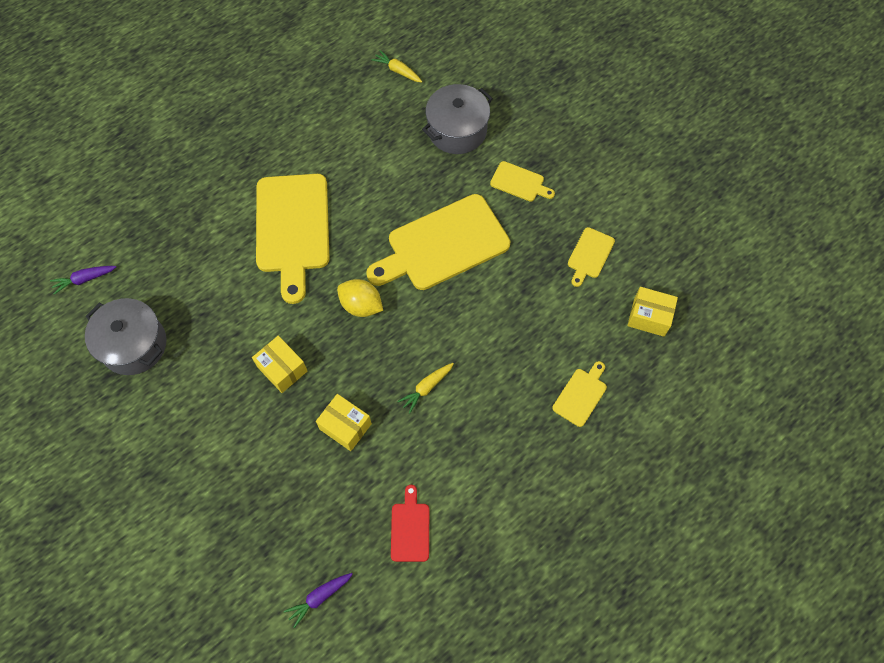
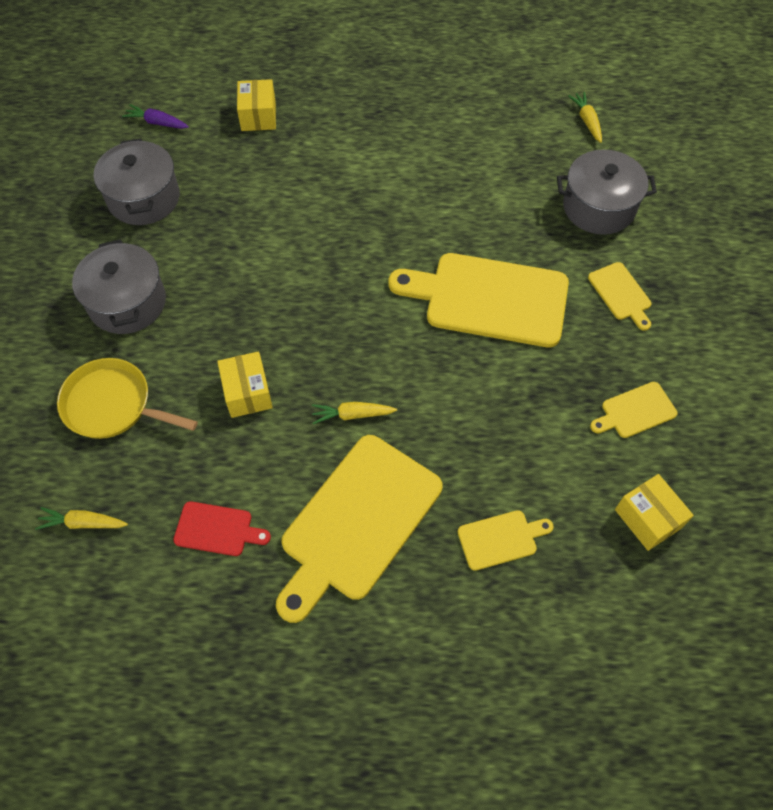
camera: 40 degrees right, 5 degrees down
(199, 429) = (127, 302): none -> grey pot
(261, 507) = (113, 405): none -> yellow pan
(282, 369) = (241, 303): yellow box -> yellow box (258, 116)
(292, 229) = (362, 193): yellow cutting board -> yellow cutting board (357, 522)
(319, 597) = (83, 523): purple carrot -> yellow carrot
(361, 305) = (361, 299): yellow lemon -> none
(410, 528) = (217, 529): red cutting board -> red cutting board turned 60 degrees clockwise

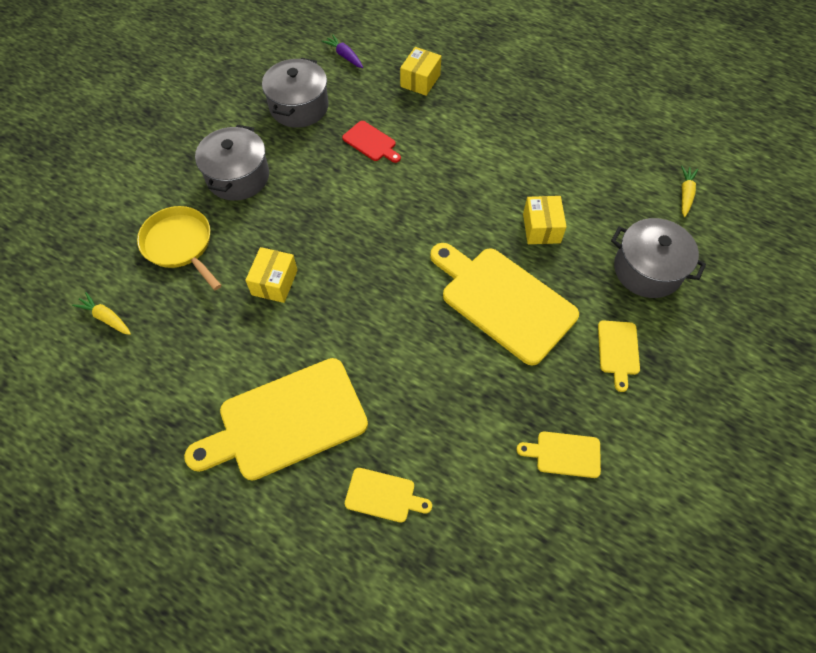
camera: 30 degrees right, 0 degrees up
(217, 529) = (187, 371): red cutting board -> red cutting board (371, 142)
(352, 415) = (337, 338): yellow carrot -> none
(648, 518) = (514, 548): yellow box -> yellow box (541, 228)

